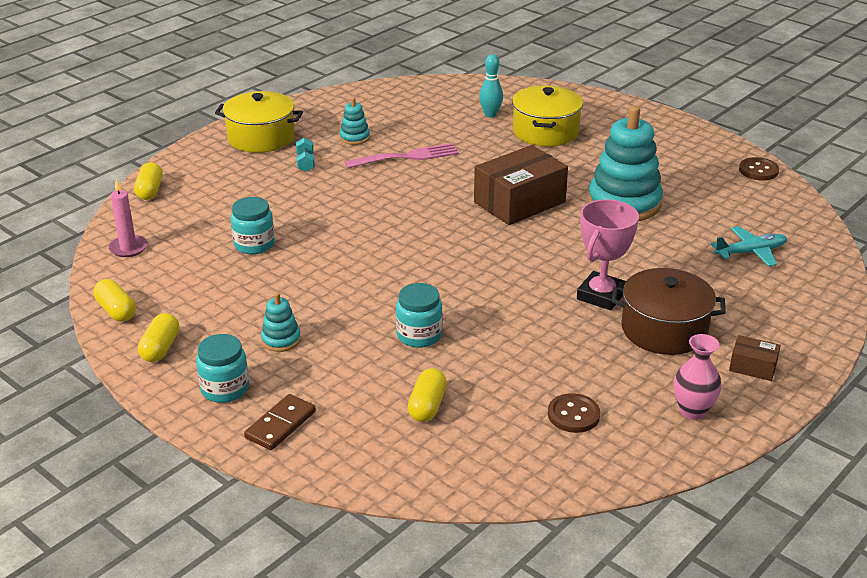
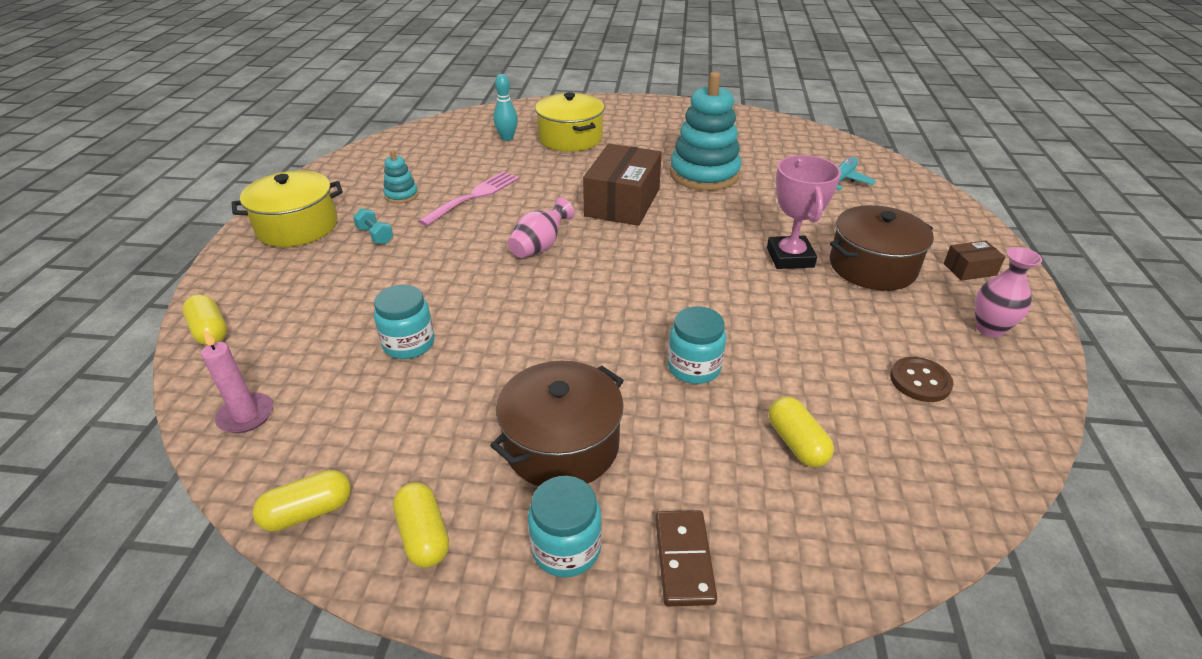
camera: 35 degrees left, 5 degrees up
(116, 311) = (308, 512): yellow capsule -> yellow capsule turned 45 degrees counterclockwise
(281, 340) = (562, 445): turquoise stacking toy -> brown pot
(412, 213) = (540, 247): none -> pink vase
(758, 170) = (760, 119): brown button -> none

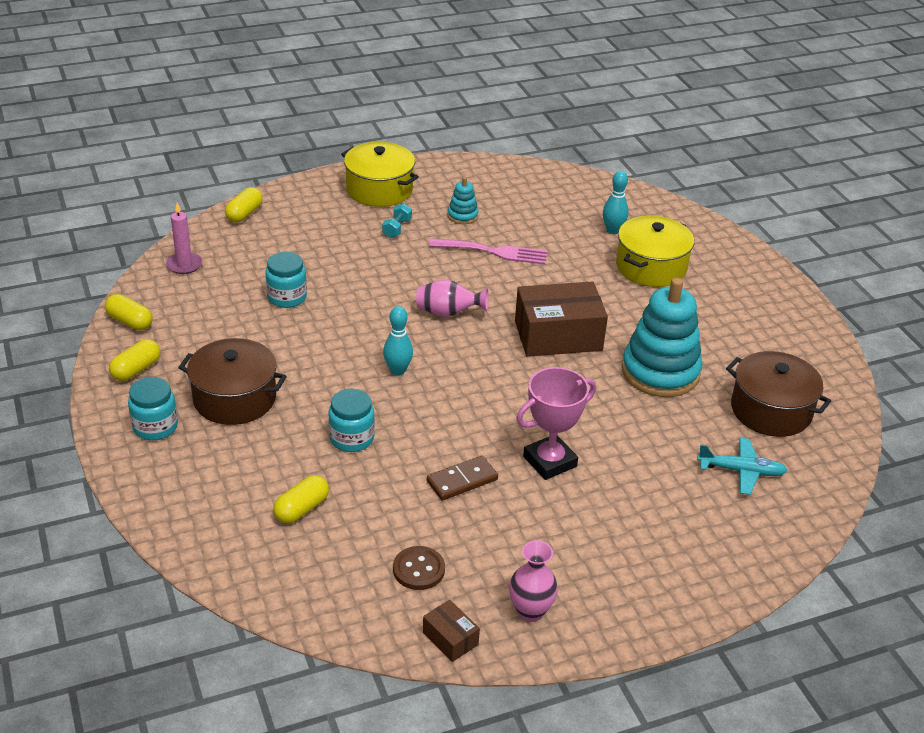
camera: 60 degrees right, 0 degrees up
(604, 303) = (397, 371): none -> turquoise bowling pin
(684, 559) = (171, 477): brown domino -> brown domino (462, 480)
(872, 266) = (578, 519): brown pot -> brown pot (771, 410)
(969, 269) = (629, 591): brown box -> brown box (450, 638)

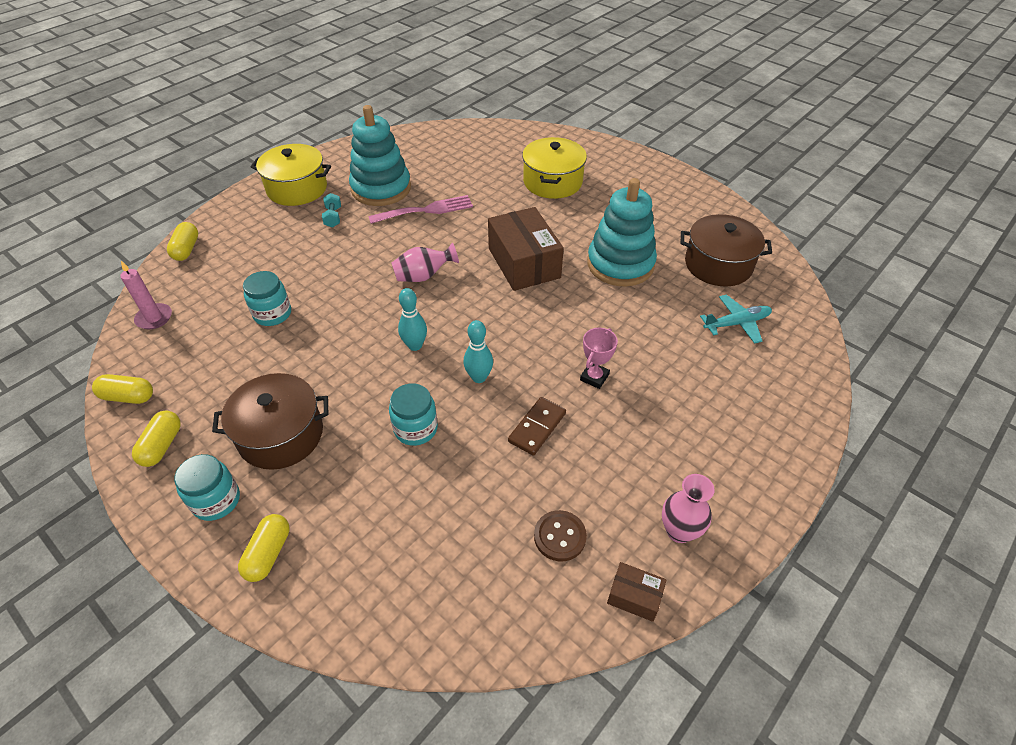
camera: 25 degrees left, 10 degrees up
(302, 509) = (414, 524): yellow capsule -> yellow capsule (268, 553)
(462, 216) = (381, 188): turquoise stacking toy -> turquoise stacking toy, size x2.20
(549, 461) = (594, 377): pink trophy -> pink trophy, size x0.61
(558, 335) = (524, 263): brown box -> brown box turned 75 degrees counterclockwise
(613, 230) = (505, 163): turquoise bowling pin -> turquoise bowling pin (479, 377)

